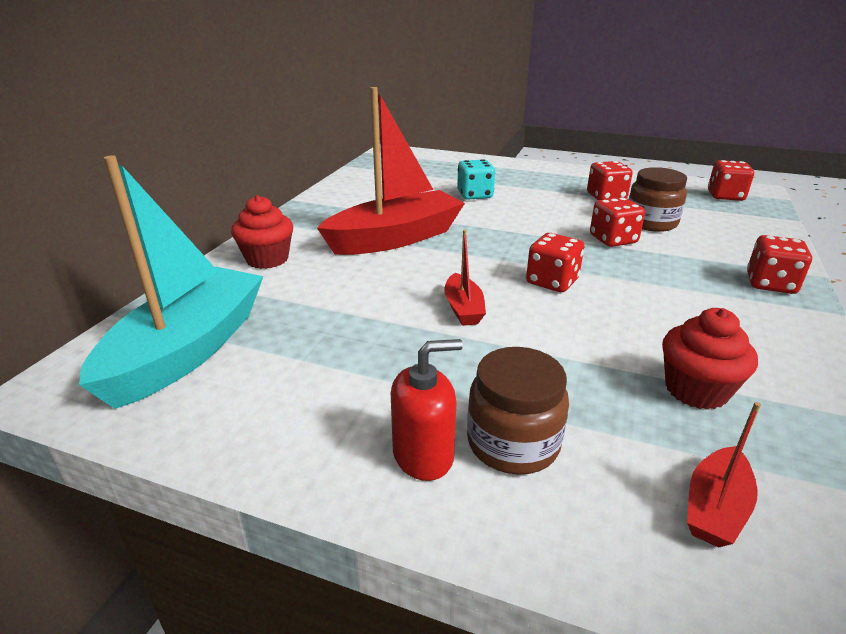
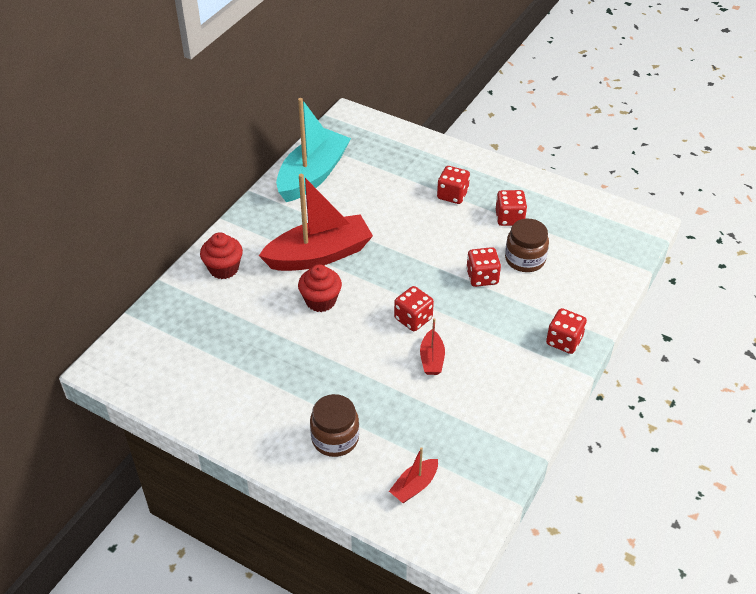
camera: 10 degrees right, 15 degrees up
(188, 350) = (172, 350): turquoise boat -> turquoise boat (313, 175)
(423, 455) = (288, 438): red soap dispenser -> none
(463, 309) = (343, 337): red boat -> red boat (432, 359)
(475, 195) = (400, 202): turquoise dice -> none
(696, 390) = (451, 420): red cupcake -> red cupcake (320, 301)
(725, 196) = (613, 229): red dice -> red dice (452, 195)

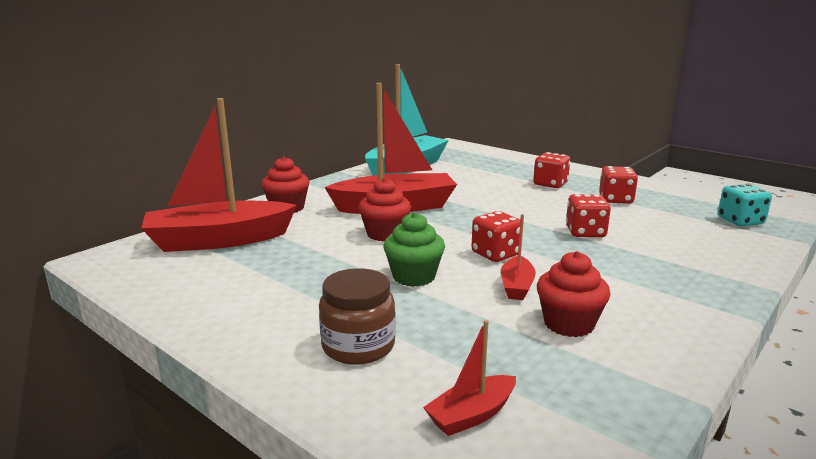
camera: 10 degrees right, 25 degrees down
(186, 328) = (219, 240): none -> red boat
(356, 357) = (414, 276): none -> green cupcake
(468, 396) = (568, 324): none -> red cupcake
(525, 259) = (638, 224): brown jar -> none
(564, 341) = (706, 286): red dice -> none
(607, 243) = (740, 221): none -> turquoise dice

